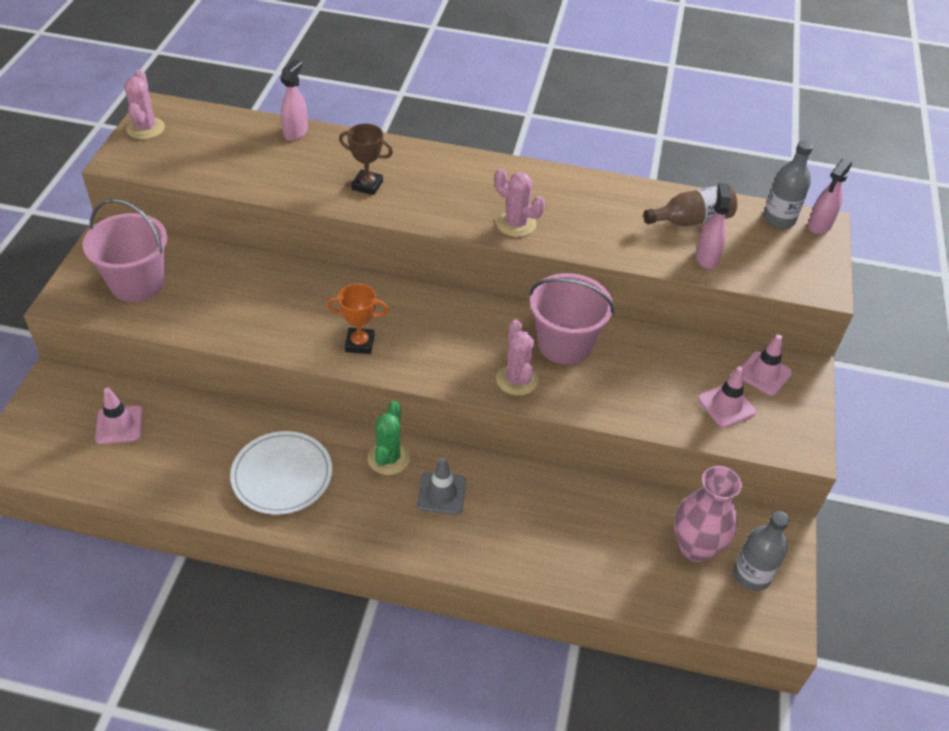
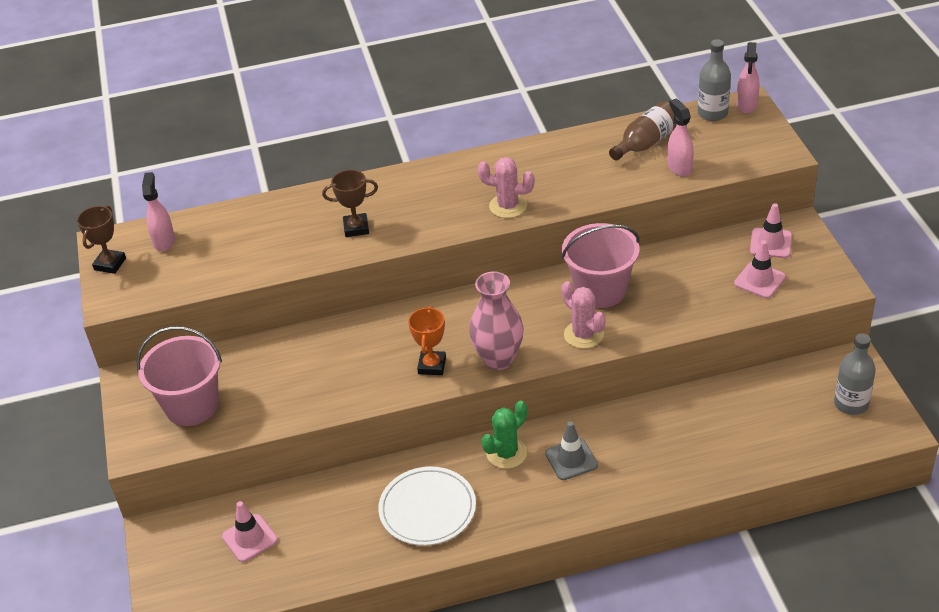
camera: 20 degrees left, 5 degrees down
(145, 128) = (110, 264): pink cactus -> brown trophy
(296, 132) = (253, 210): pink spray bottle -> pink spray bottle (164, 241)
(359, 343) = (432, 366): orange trophy -> orange trophy turned 60 degrees counterclockwise
(388, 458) = (506, 453): green cactus -> green cactus turned 60 degrees clockwise
(695, 547) = (796, 404): pink vase -> pink vase (498, 359)

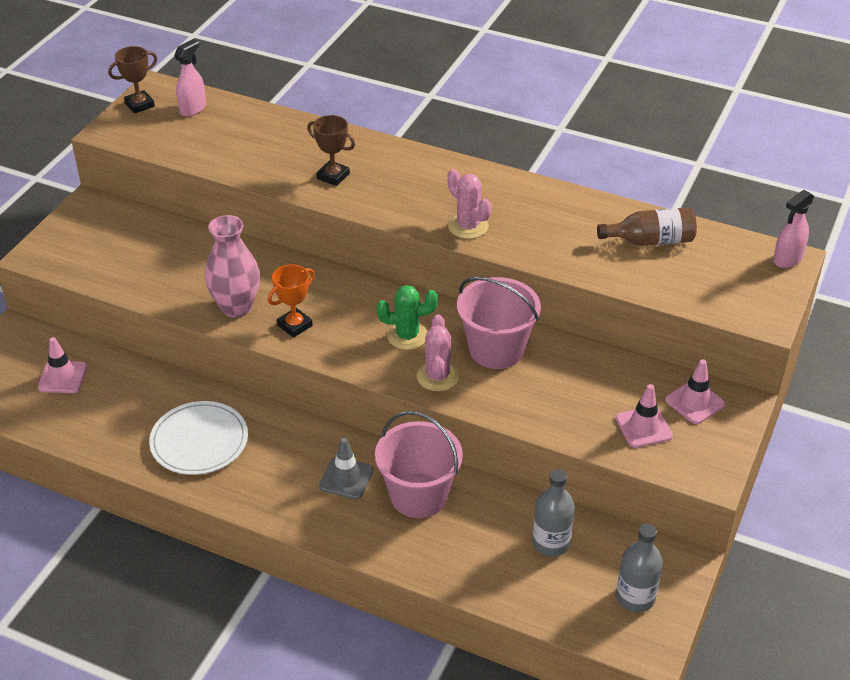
camera: 35 degrees right, 0 degrees up
(192, 405) = (103, 248): pink bucket -> pink bucket (418, 495)
(498, 359) = (349, 352): pink vase -> pink vase (236, 307)
(506, 453) = (304, 439): green cactus -> green cactus (407, 336)
(679, 168) = (653, 278): pink spray bottle -> none
(712, 113) = (745, 249): grey bottle -> grey bottle (551, 543)

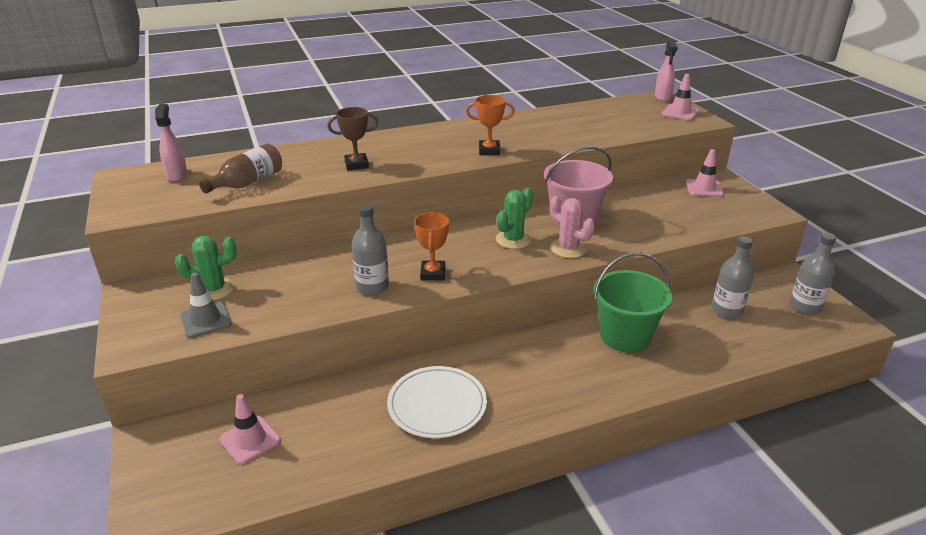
camera: 45 degrees left, 10 degrees down
(136, 237) = (214, 289): none -> green cactus
(139, 105) = (121, 190): brown trophy -> none
(236, 307) = (372, 286): pink vase -> grey bottle
(346, 478) = (570, 357): grey traffic cone -> grey traffic cone (206, 320)
(418, 495) = (625, 336): pink bucket -> green bucket
(468, 226) = (489, 151): pink cactus -> orange trophy
(643, 427) = (706, 210): pink traffic cone -> pink traffic cone (680, 113)
(650, 241) = (592, 116): brown bottle -> brown bottle (248, 183)

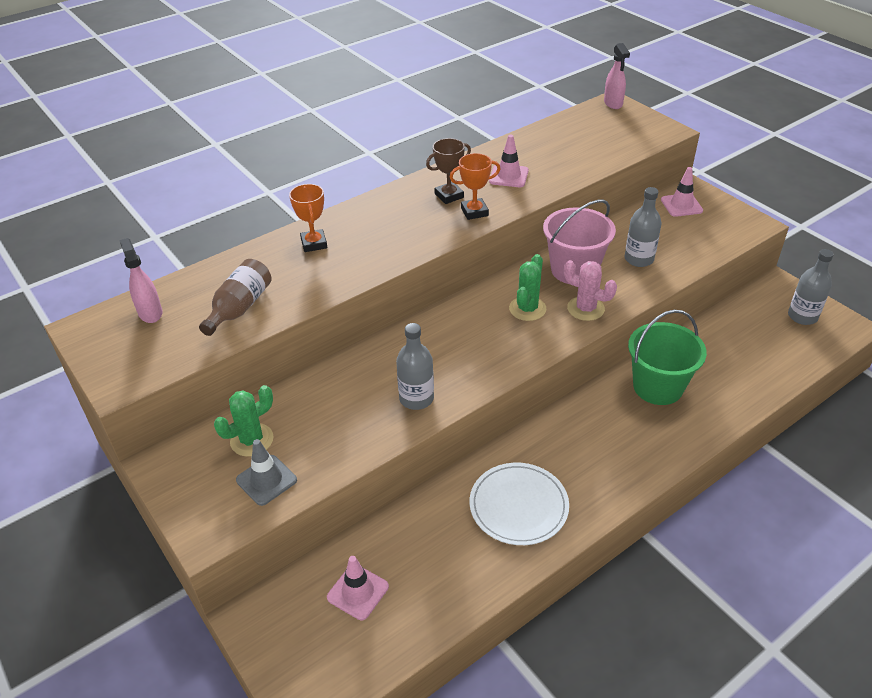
camera: 15 degrees left, 10 degrees up
(356, 165) = (345, 258): brown trophy -> brown trophy (449, 196)
(433, 273) = (468, 368): orange trophy -> orange trophy (314, 243)
(680, 113) = (639, 123): pink traffic cone -> pink traffic cone (508, 176)
(727, 310) = (737, 336): grey bottle -> grey bottle (639, 259)

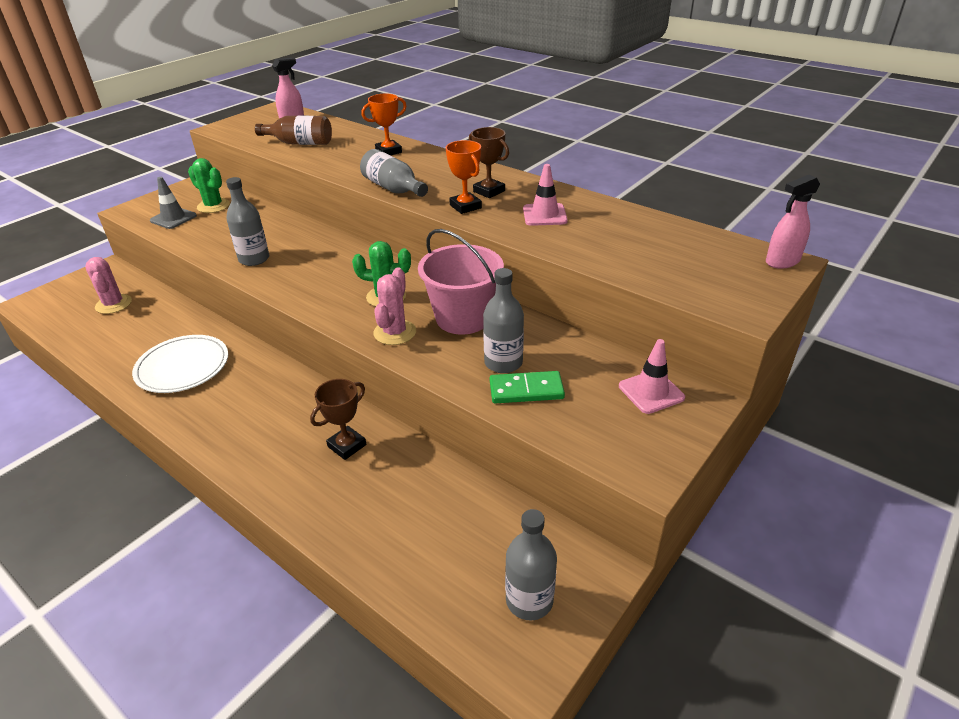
camera: 75 degrees right, 5 degrees down
(358, 592) = (113, 304): pink traffic cone -> pink cactus
(414, 248) = (393, 189): none -> grey bottle
(658, 387) = (347, 446): green bucket -> brown trophy
(672, 254) = (526, 390): none -> green domino

